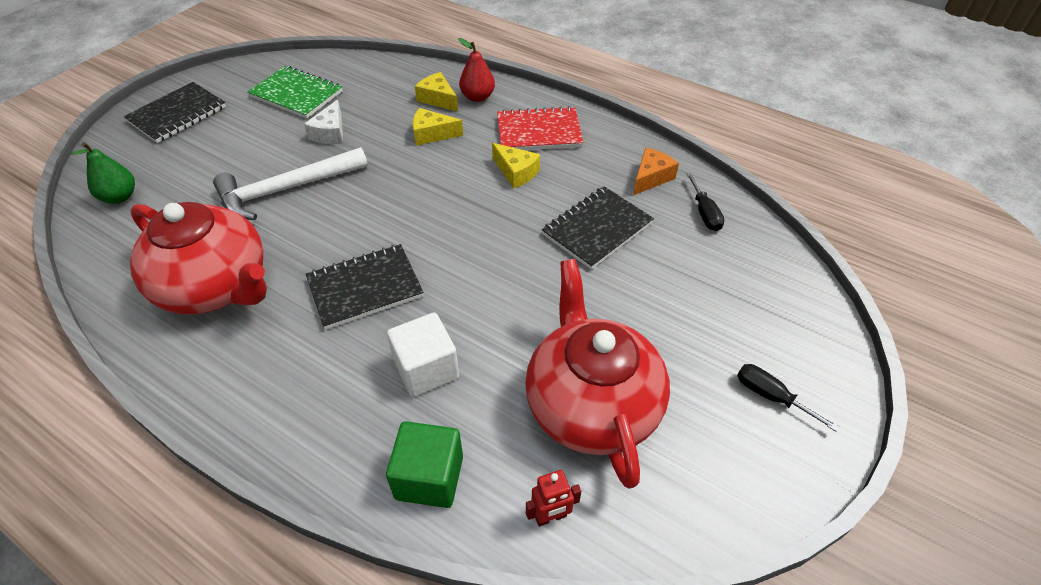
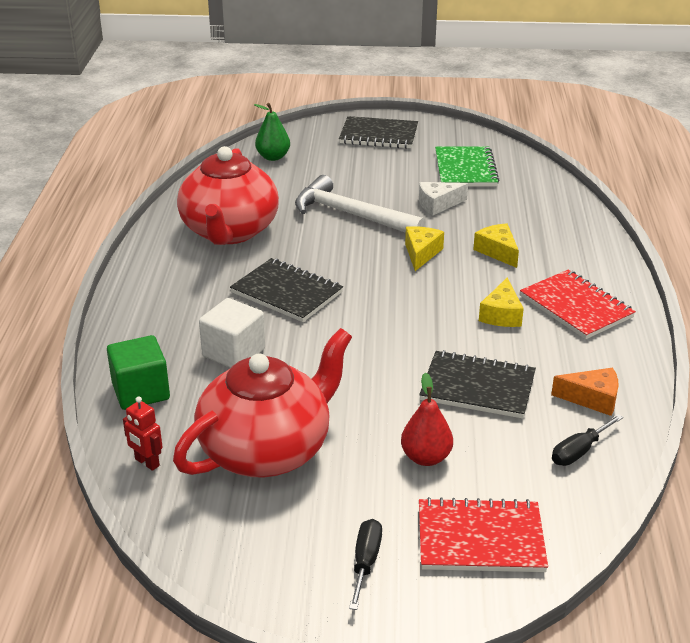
camera: 60 degrees right, 15 degrees down
(438, 99) = (550, 235): yellow cheese -> yellow cheese (421, 253)
(477, 97) = (582, 254): red pear -> red pear (426, 457)
(773, 312) = (480, 538): none -> red notebook

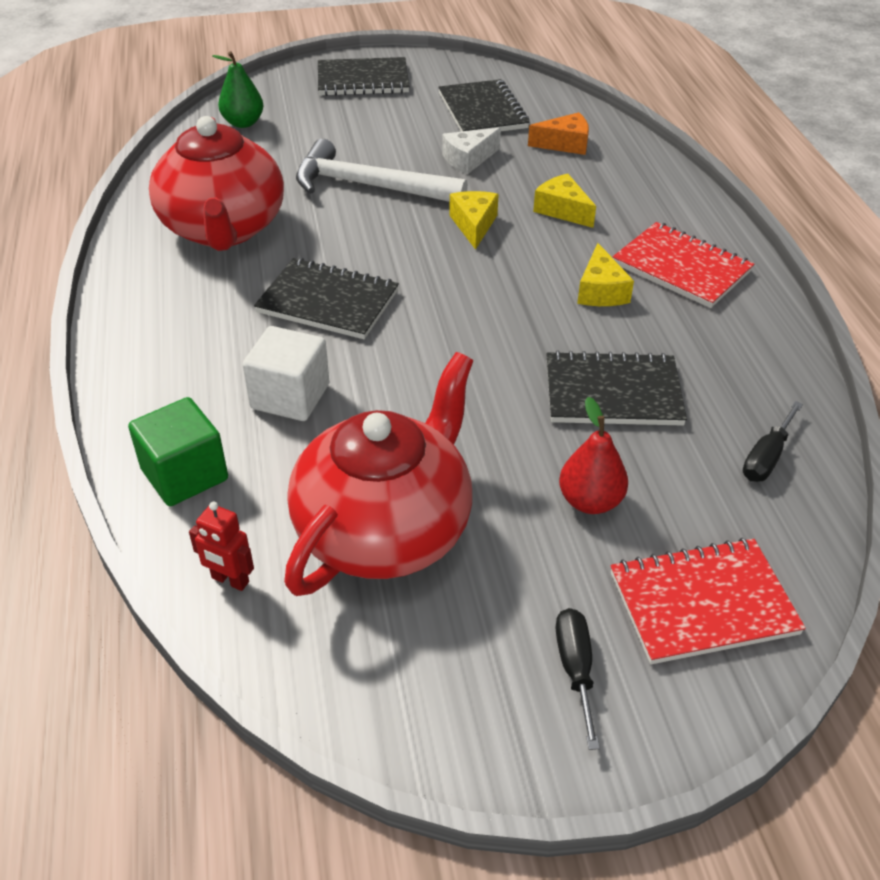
camera: 15 degrees left, 10 degrees up
(465, 169) = (483, 111): green notebook -> black notebook
(592, 399) = (751, 384): orange cheese -> orange cheese (565, 144)

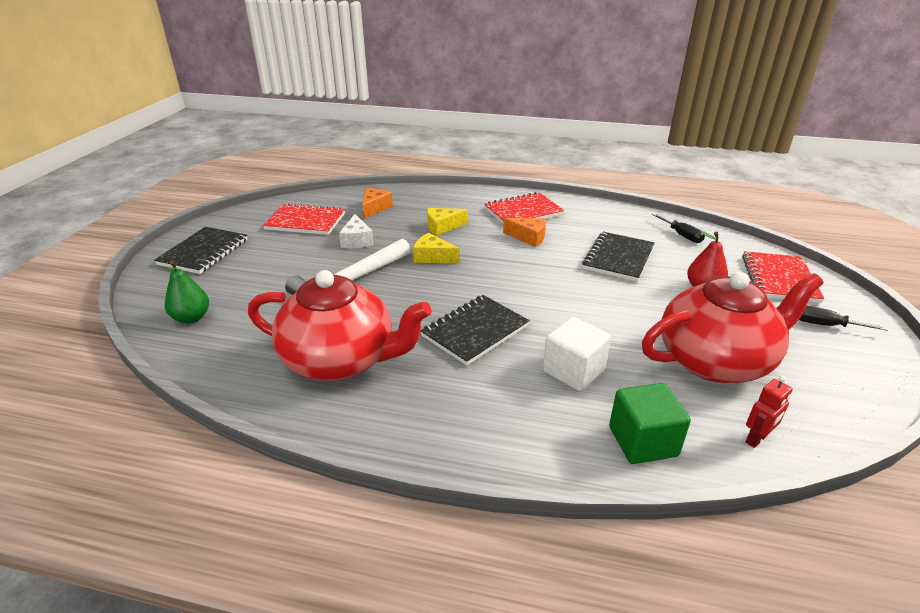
camera: 65 degrees left, 10 degrees down
(385, 529) = (715, 361): red teapot -> red teapot turned 105 degrees clockwise
(483, 111) = (305, 221): black notebook -> red notebook
(600, 291) = (528, 237): yellow cheese -> orange cheese

